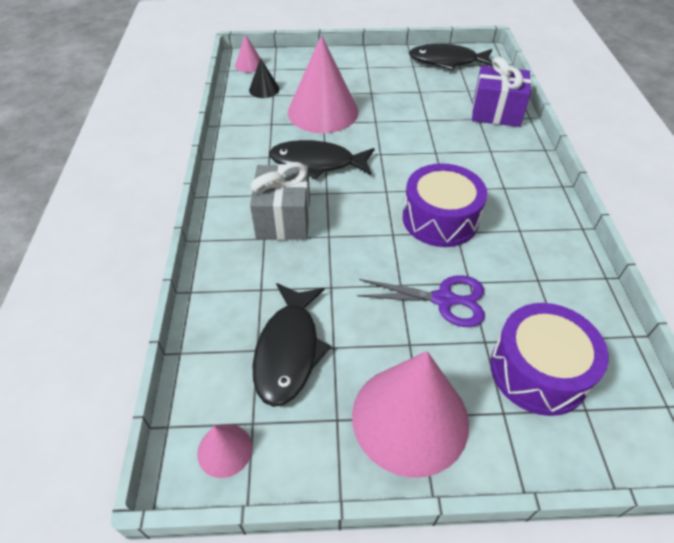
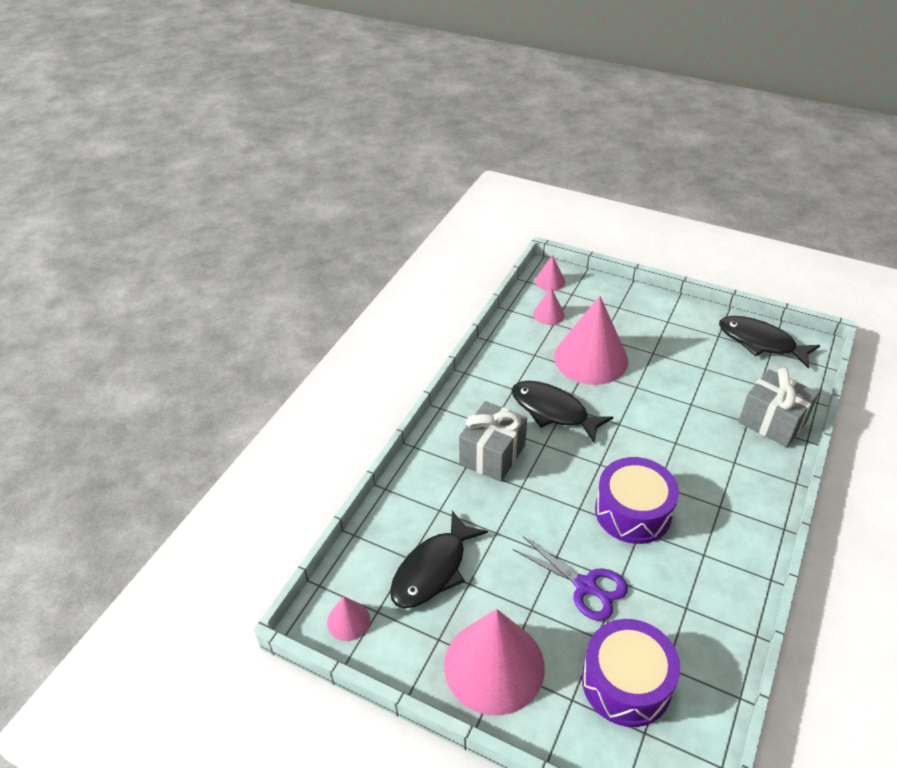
camera: 30 degrees right, 5 degrees down
(264, 89) = (548, 314): black cone -> pink cone
(496, 112) = (772, 421): purple gift -> grey gift

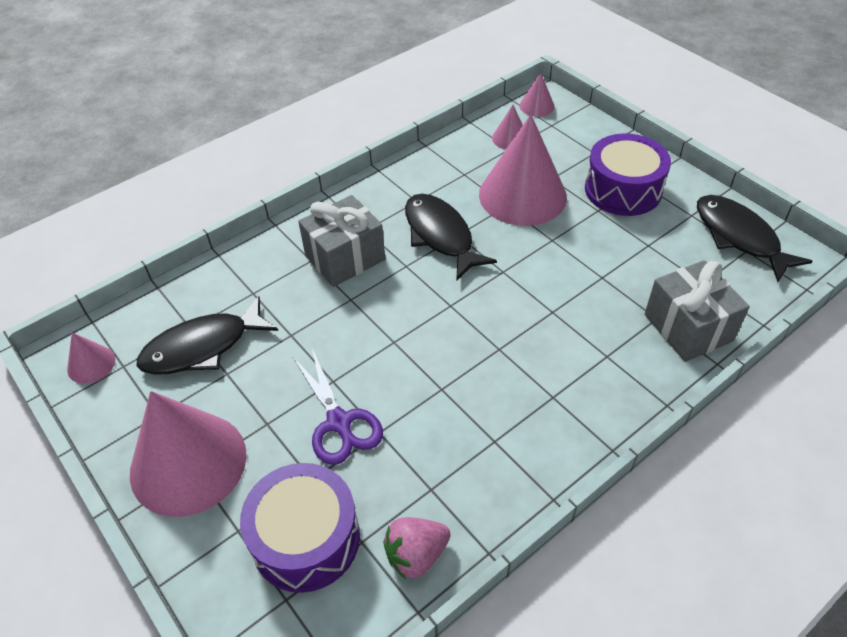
camera: 25 degrees right, 5 degrees up
(633, 512) = (448, 366): purple drum -> purple drum (623, 190)
(711, 659) = (416, 555): none -> pink strawberry

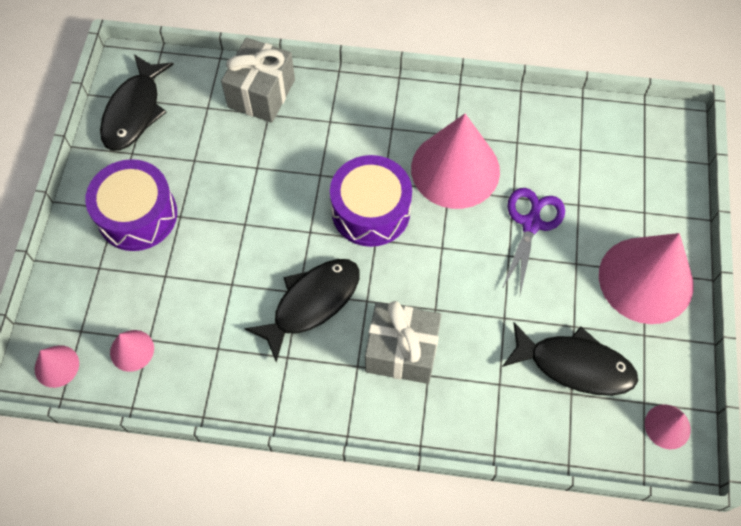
camera: 135 degrees left, 15 degrees up
(306, 538) = (609, 175): purple drum -> purple drum (370, 211)
(416, 555) = (558, 119): pink strawberry -> none
(440, 235) = (312, 303): black fish -> black fish turned 150 degrees counterclockwise
(522, 195) = (208, 281): pink cone -> pink cone (455, 169)

